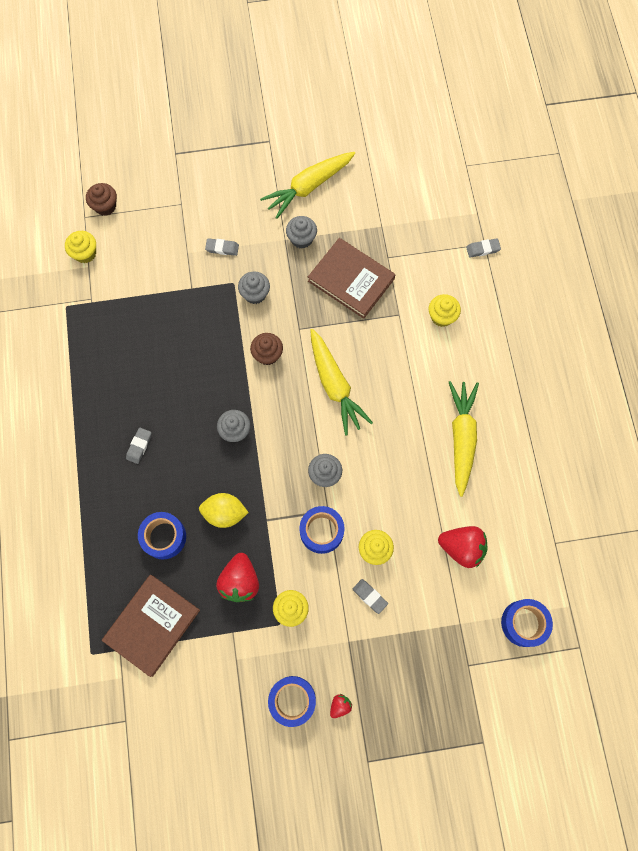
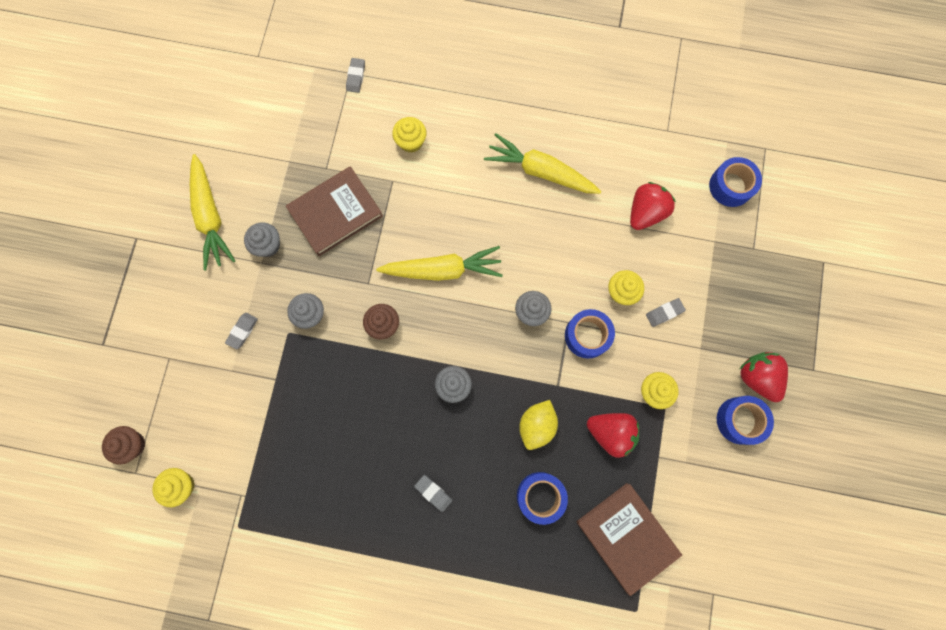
camera: 70 degrees left, 5 degrees up
(340, 705) = (757, 377): red strawberry -> red strawberry, size x2.06

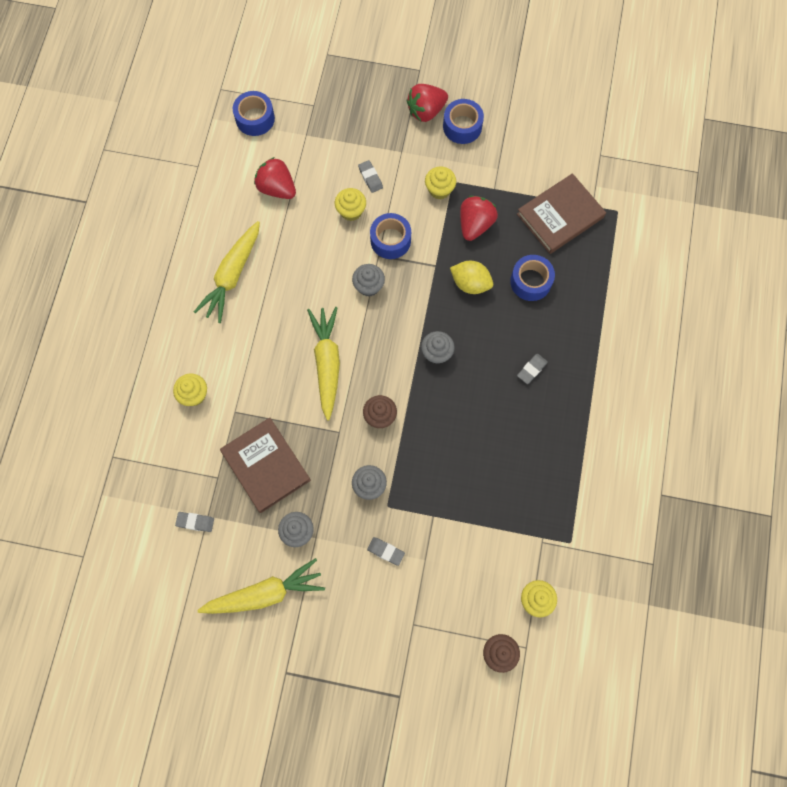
camera: 90 degrees left, 5 degrees down
(356, 77) = (117, 451): grey eraser -> grey eraser (195, 522)

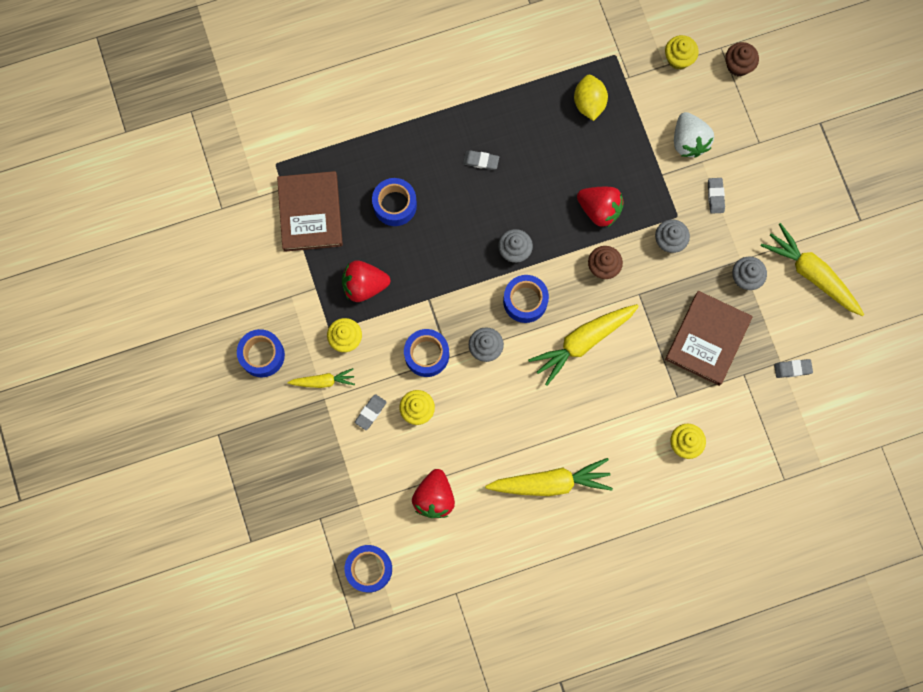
camera: 120 degrees left, 5 degrees up
(195, 522) = (792, 369): grey eraser -> grey eraser turned 75 degrees counterclockwise
(389, 337) = (525, 301): none -> blue tape
(415, 158) = (323, 381): none -> yellow carrot
(426, 111) = (264, 400): red strawberry -> red strawberry (599, 209)
(450, 559) = (689, 141): none -> white strawberry
(470, 283) = (428, 257): yellow lemon -> yellow lemon (589, 103)
(560, 216) = (310, 213): brown book -> brown book turned 60 degrees clockwise

